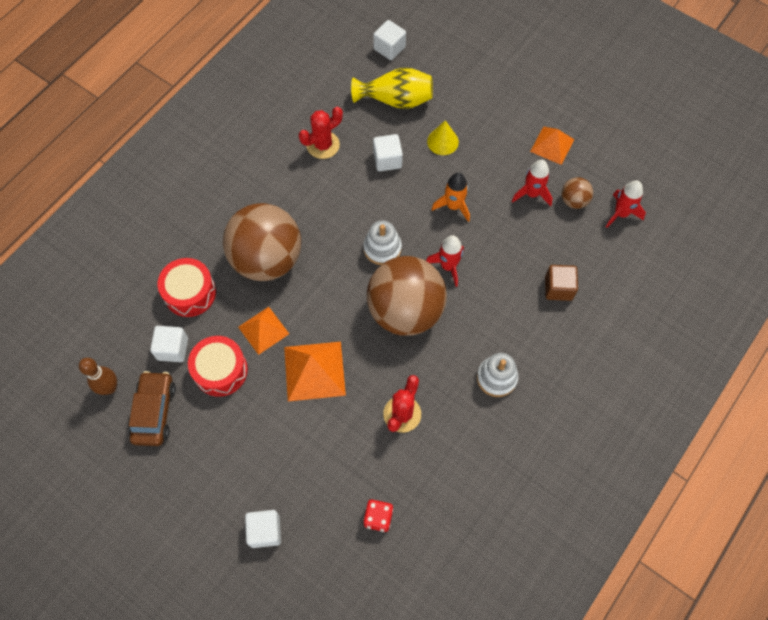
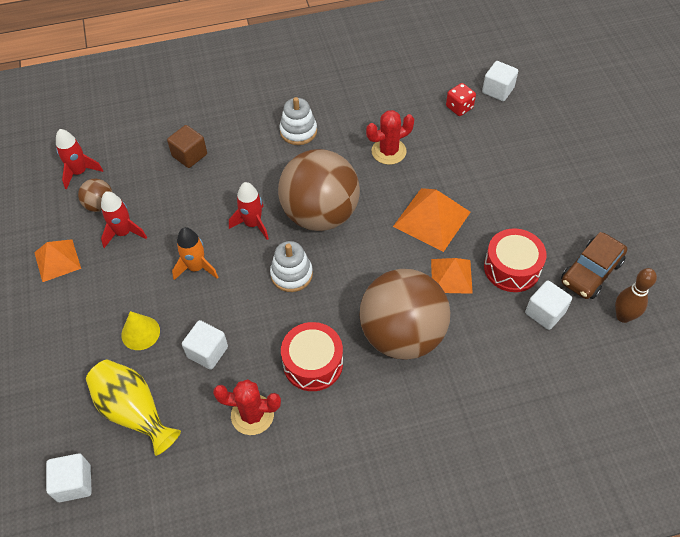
camera: 140 degrees left, 10 degrees down
(190, 293) = (497, 352): red drum -> red drum (313, 363)
(265, 531) = (547, 145): white cube -> white cube (498, 90)

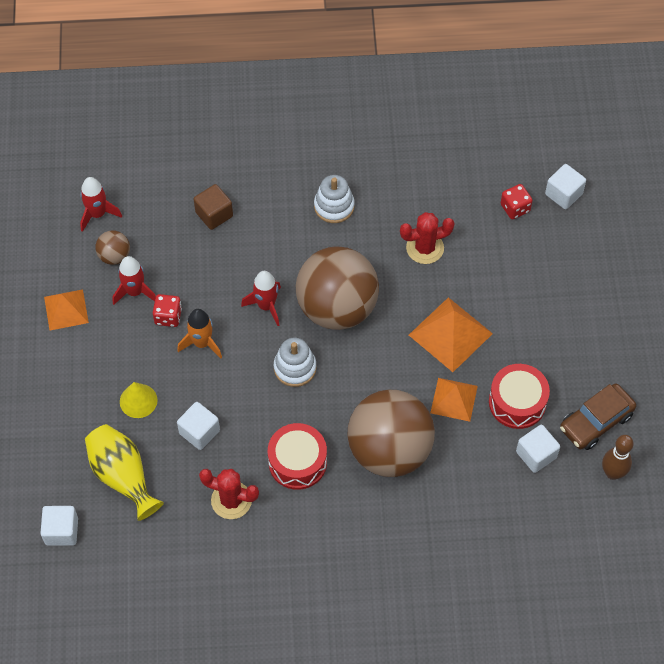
camera: 10 degrees right, 5 degrees up
(159, 249) = (168, 316): none -> red dice

